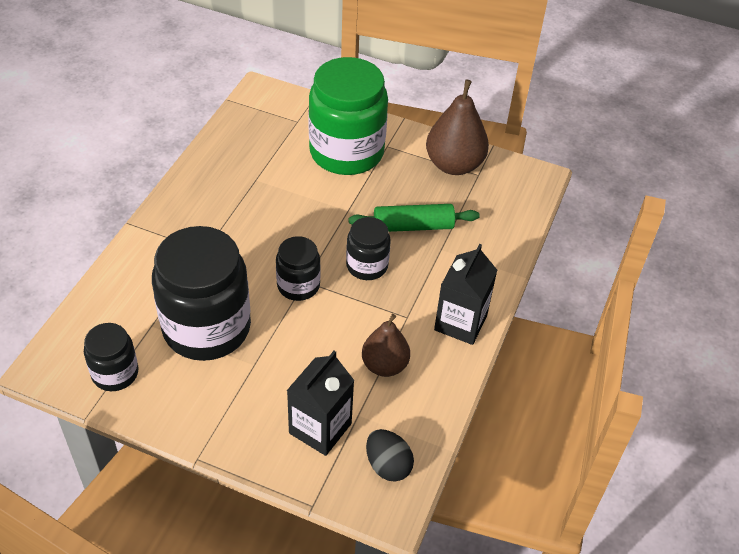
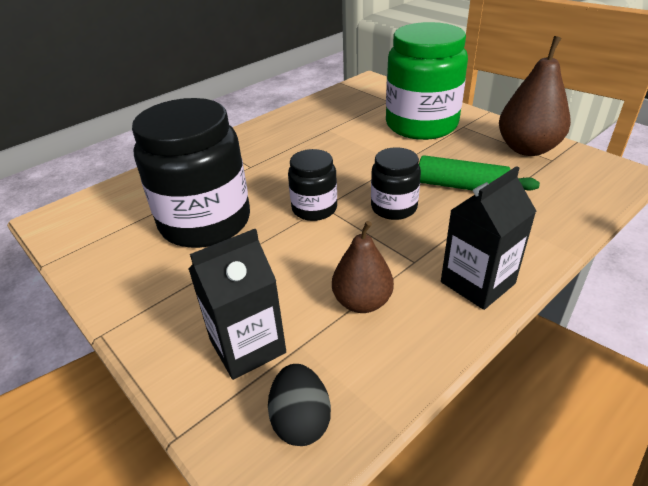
camera: 30 degrees right, 10 degrees down
(115, 373) = (99, 237): black jar -> none

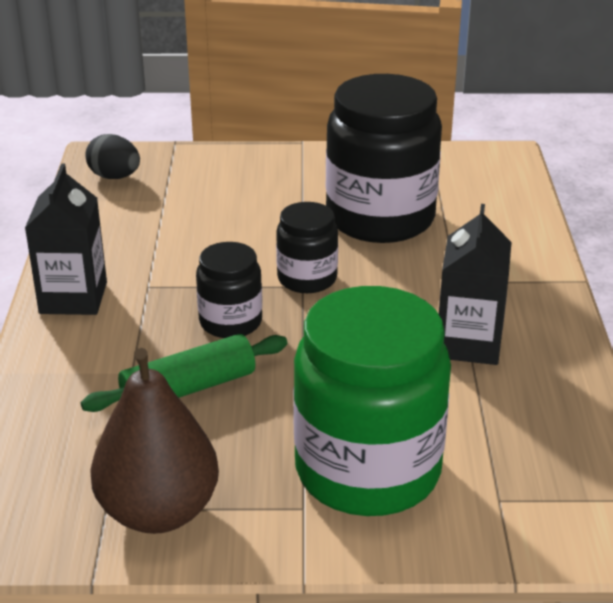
camera: 130 degrees right, 5 degrees down
(247, 346) = (198, 182): black carton -> black carton (468, 343)
(362, 302) = (154, 239): brown pear -> none

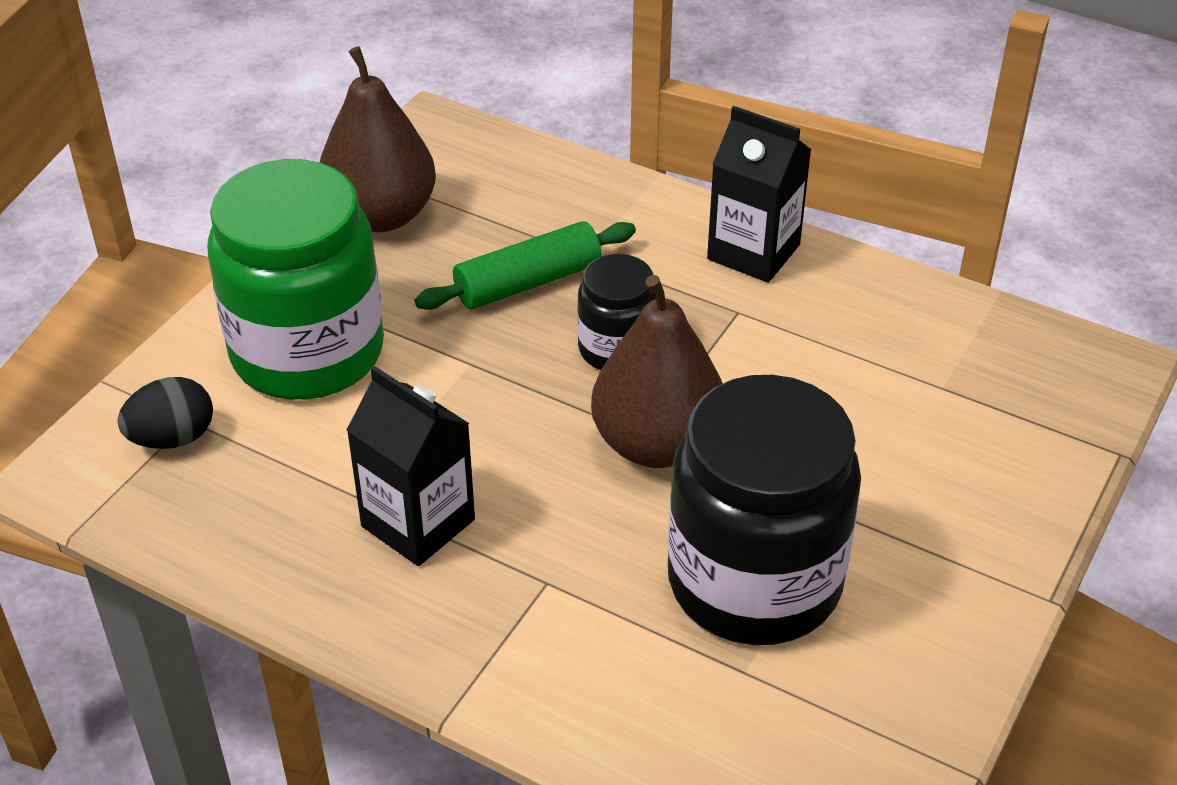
camera: 120 degrees right, 10 degrees up
(115, 177) = (1036, 361): black egg -> black egg (172, 438)
(188, 388) = (528, 282): green rolling pin -> green rolling pin turned 60 degrees clockwise
(307, 278) = (656, 444): black jar -> brown pear

